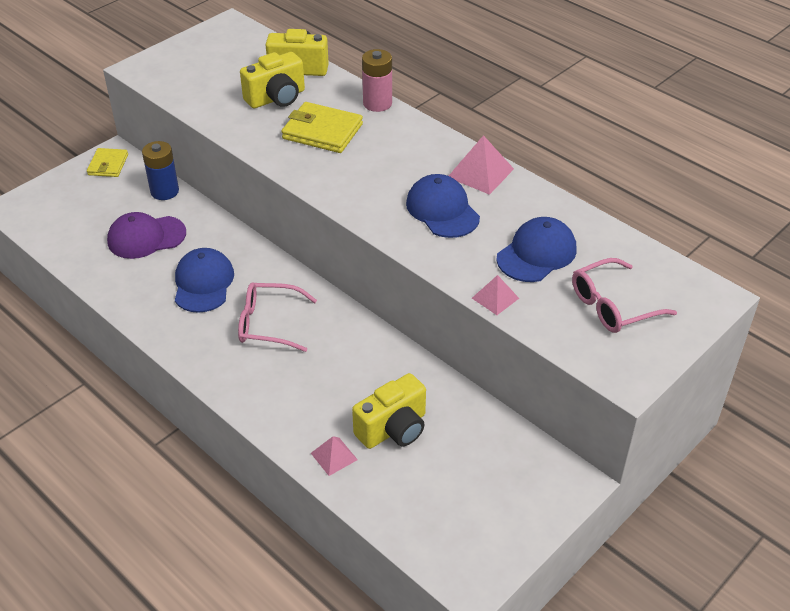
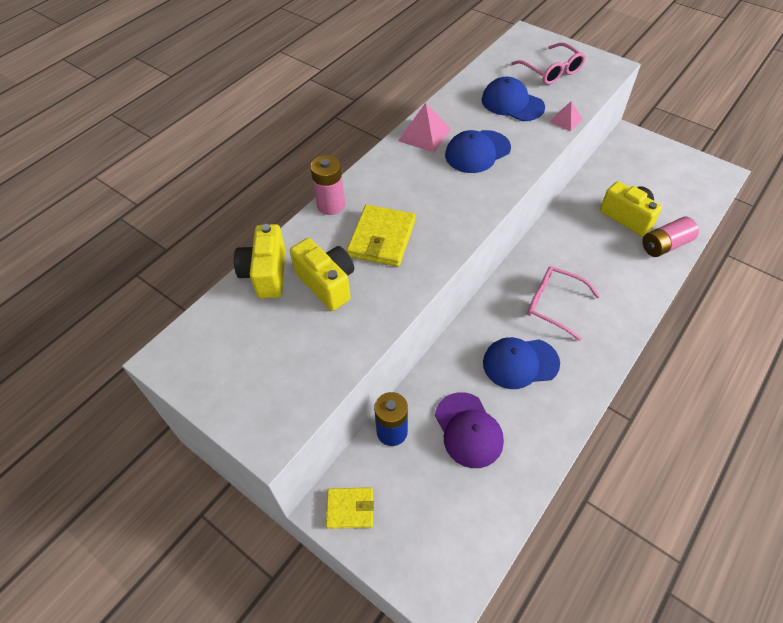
camera: 95 degrees left, 10 degrees up
(269, 324) = (554, 304): pink glasses -> pink glasses turned 120 degrees clockwise
(334, 456) = (665, 245): pink pyramid -> pink battery

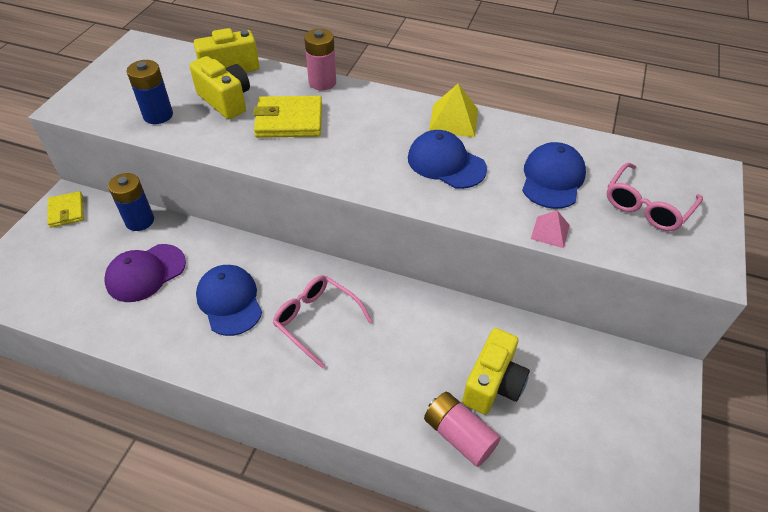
camera: 70 degrees right, 5 degrees down
(327, 283) = (225, 101): yellow camera -> yellow camera turned 75 degrees counterclockwise
(327, 345) = (158, 115): none -> blue battery
(424, 134) = (453, 120): pink pyramid -> yellow pyramid
(554, 304) = (316, 320): pink glasses -> pink glasses turned 60 degrees counterclockwise

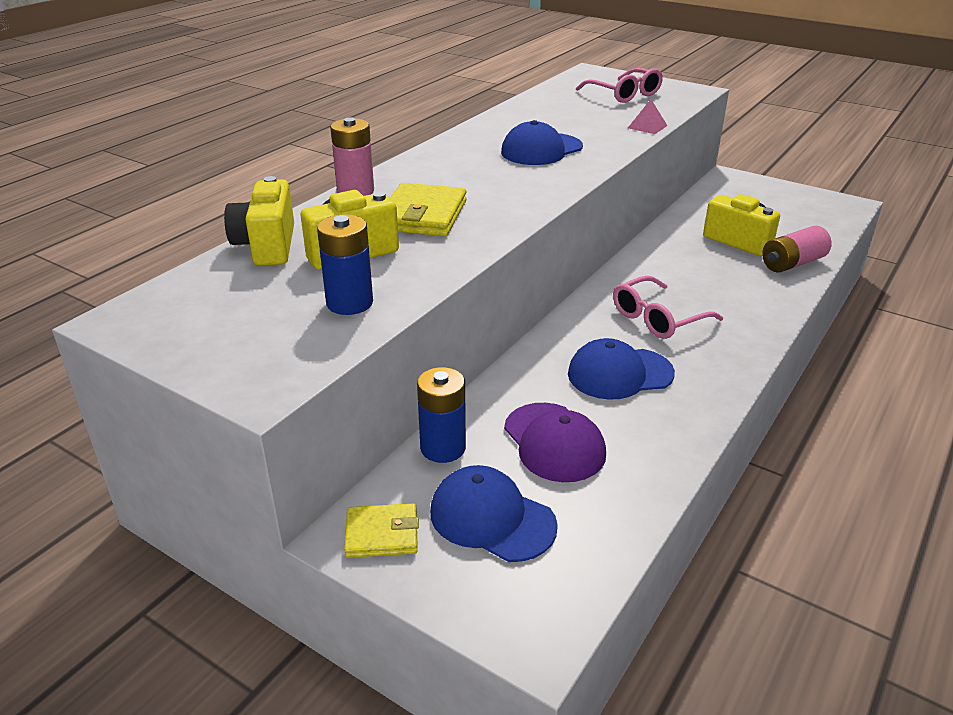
camera: 75 degrees left, 15 degrees down
(453, 120) = (474, 139): yellow pyramid -> none
(552, 179) = (580, 116): blue cap -> blue cap (492, 518)

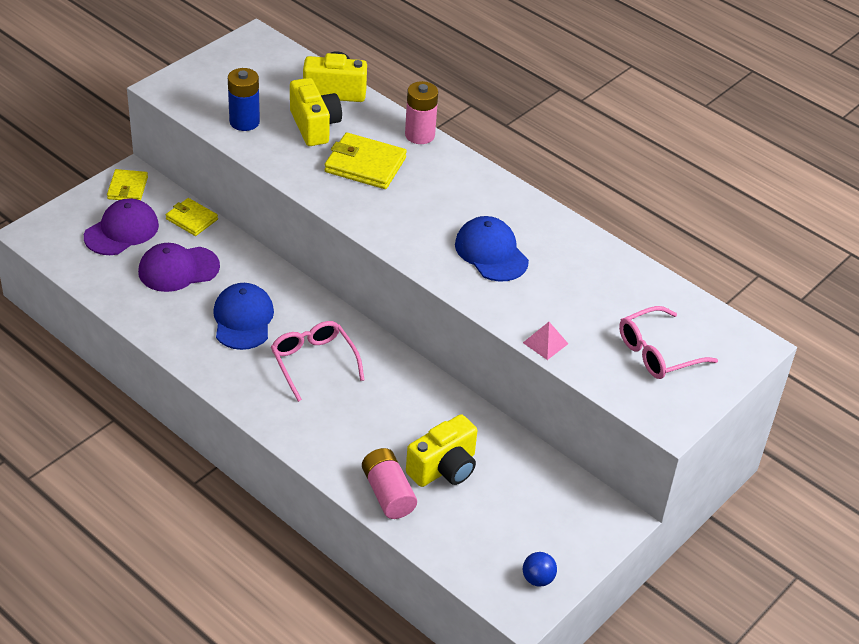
camera: 95 degrees right, 10 degrees up
(443, 448) = (192, 219): blue battery -> yellow wallet
(492, 518) = (122, 231): blue cap -> purple cap
(814, 200) = (537, 579): none -> blue ball

